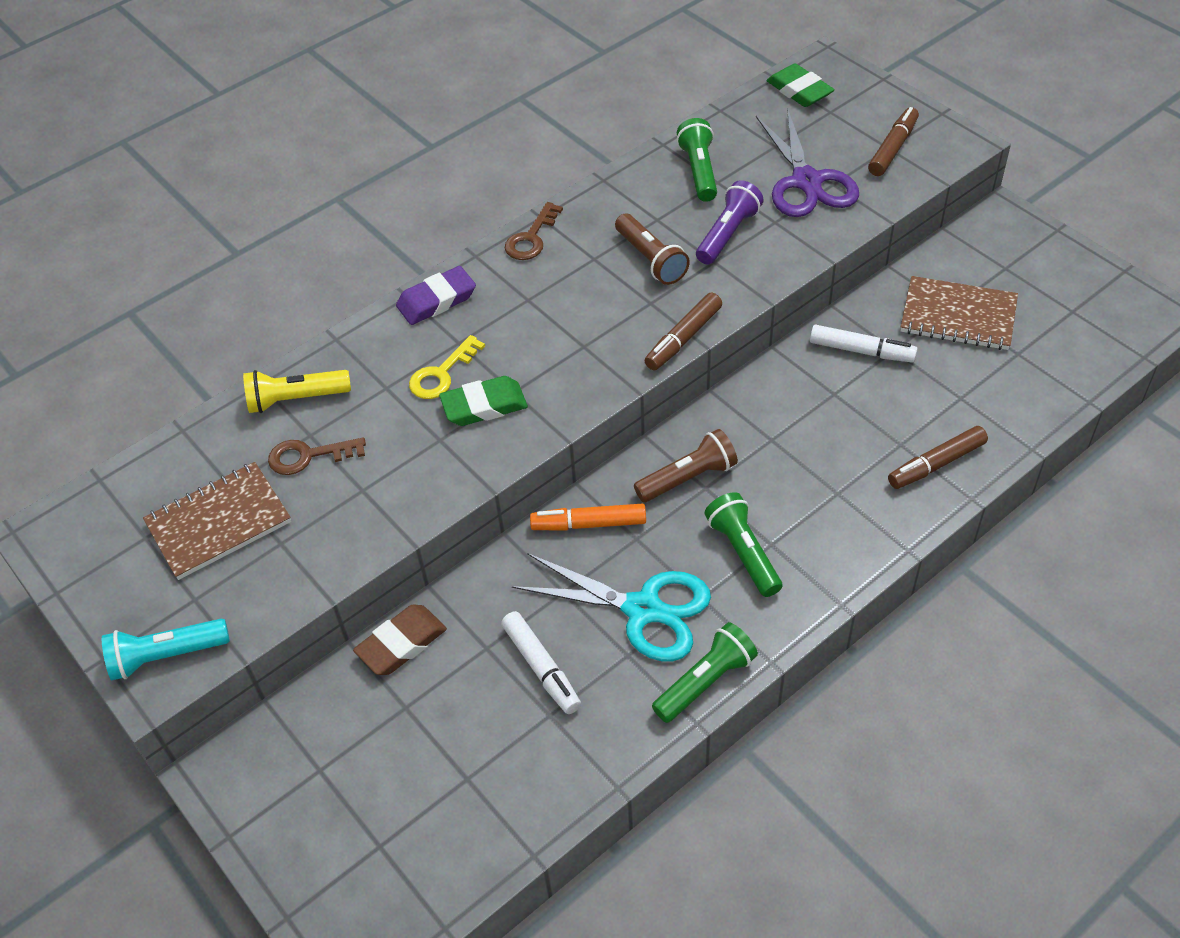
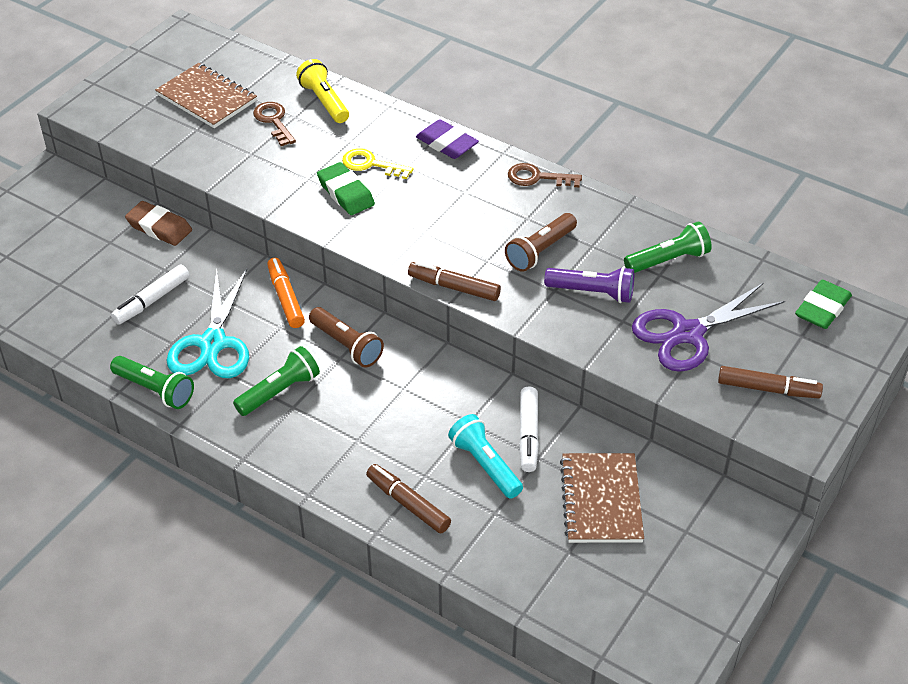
camera: 70 degrees right, 5 degrees down
(166, 656) = (99, 107): turquoise flashlight -> turquoise flashlight (485, 465)

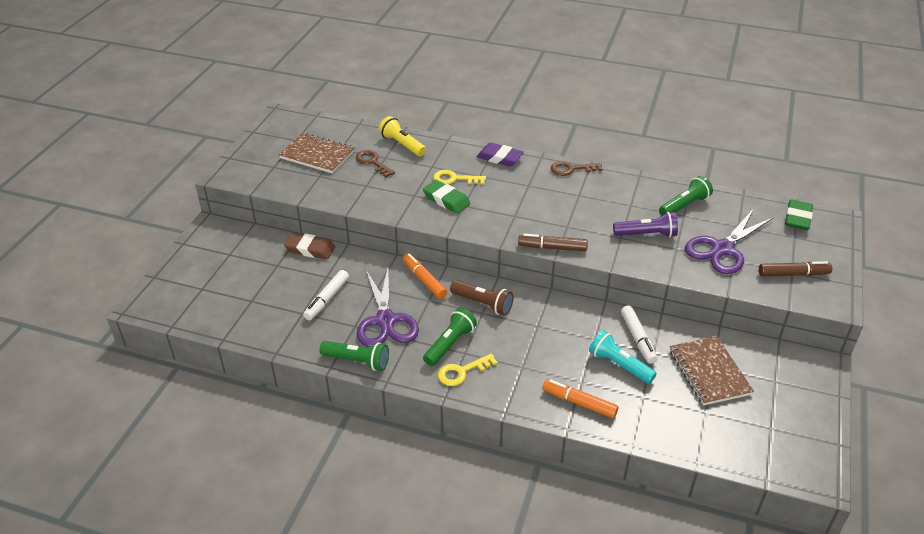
camera: 15 degrees left, 5 degrees down
(213, 344) = (385, 320): turquoise scissors -> purple scissors
(278, 431) = (462, 372): none -> yellow key
(408, 504) = (579, 403): brown marker -> orange marker
(540, 251) = (598, 214): brown flashlight -> none

